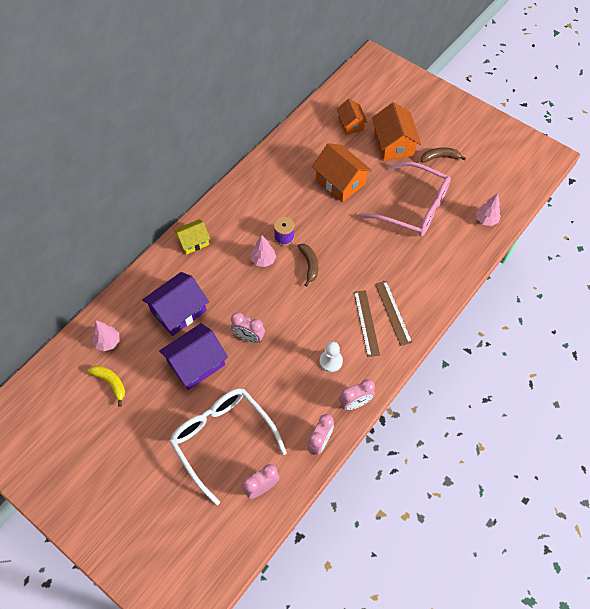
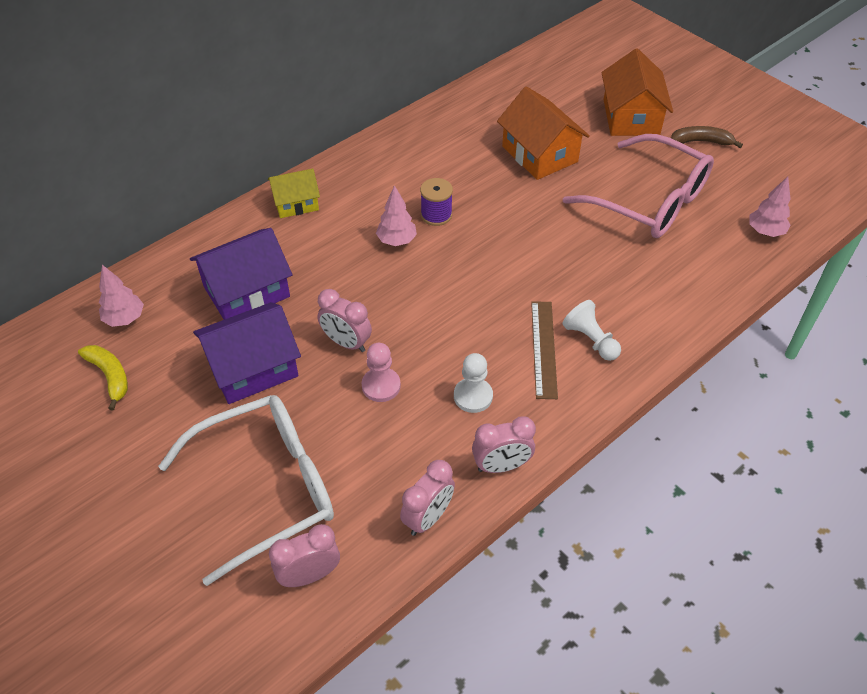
camera: 10 degrees right, 10 degrees down
(223, 440) = (264, 489): white glasses -> white glasses turned 90 degrees clockwise
(275, 363) = (381, 386): none -> pink pawn
(309, 265) = (467, 256): brown banana -> none
(351, 124) = (570, 86): orange house -> none
(393, 312) = (590, 340): brown ruler -> white pawn

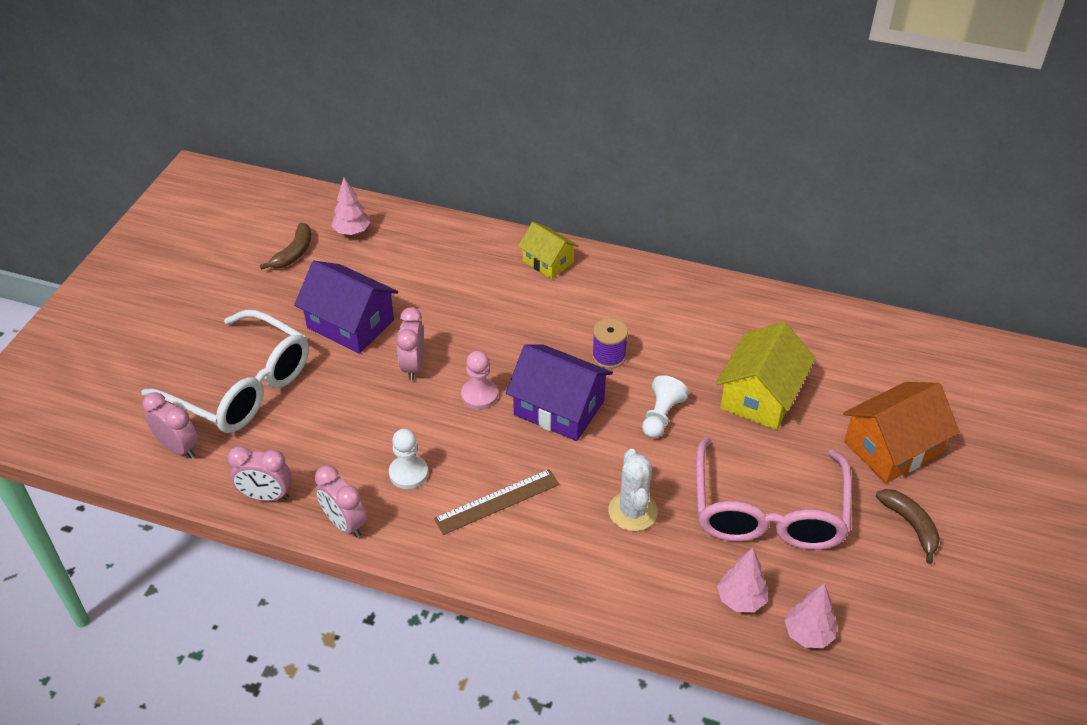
camera: 60 degrees right, 5 degrees down
(110, 376) = (294, 253): yellow banana -> brown banana
(246, 291) = (426, 282): purple house -> purple house (559, 408)
(381, 386) = (381, 408): pink pawn -> pink pawn (479, 395)
(397, 241) = (554, 344): pink tree -> pink tree (741, 600)
(539, 154) = (761, 396): orange house -> yellow house
(590, 340) = (532, 533): white pawn -> white pawn (661, 416)
(605, 271) = (633, 511): none -> white cactus

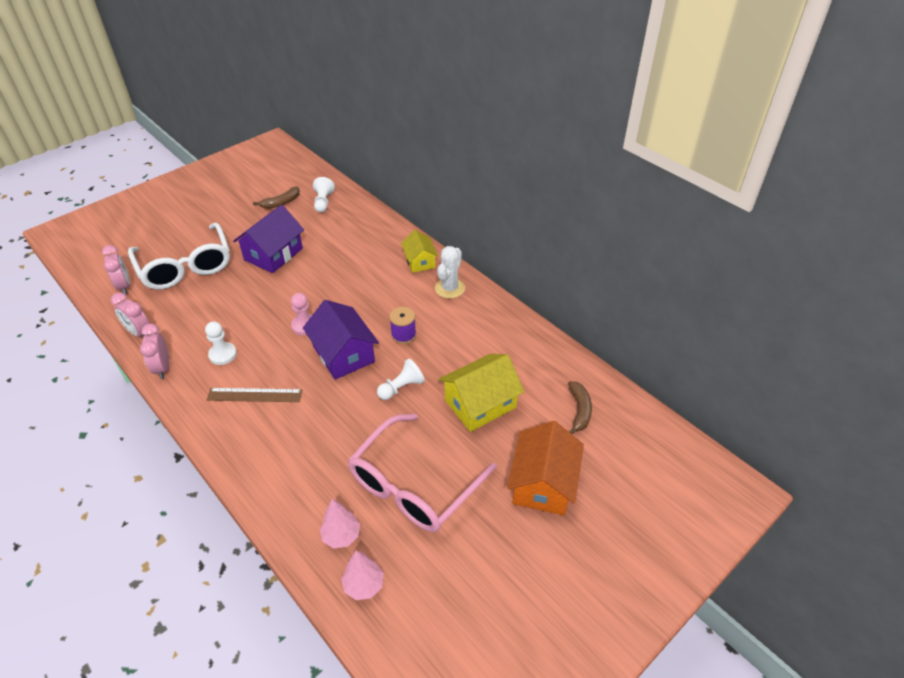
camera: 30 degrees right, 0 degrees up
(350, 324) = (273, 254): purple house -> purple house turned 60 degrees clockwise
(352, 232) = (323, 202): pink tree -> white pawn
(413, 366) = (284, 292): pink clock -> none
(633, 511) = (327, 441): white cactus -> white cactus (450, 288)
(892, 447) = (543, 483): orange house -> orange house turned 75 degrees counterclockwise
(910, 525) = (507, 546): brown banana -> brown banana (579, 410)

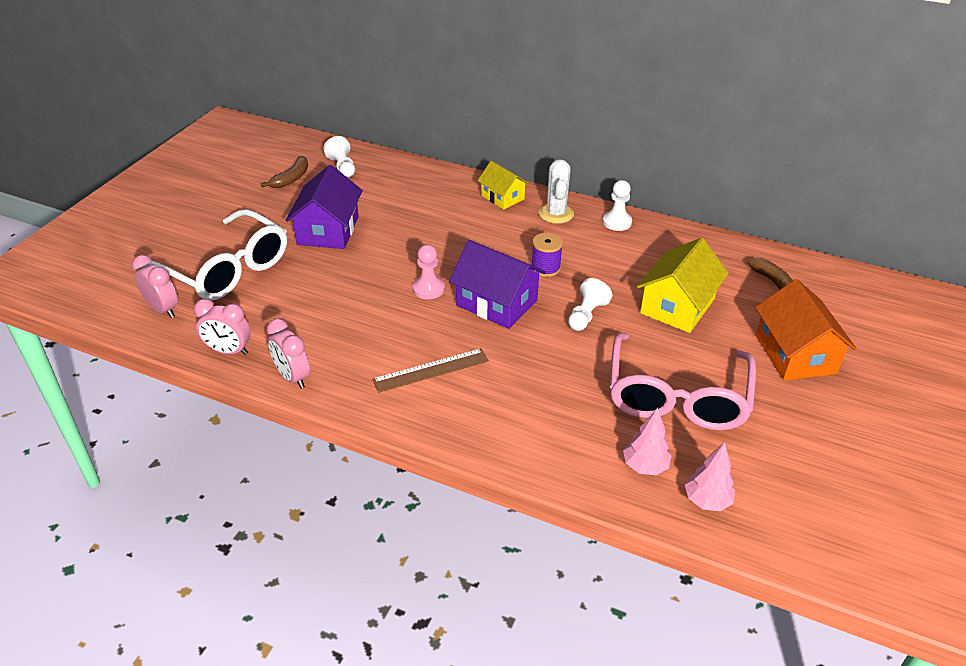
camera: 25 degrees left, 5 degrees down
(223, 354) = (356, 343): white pawn -> white pawn (617, 222)

